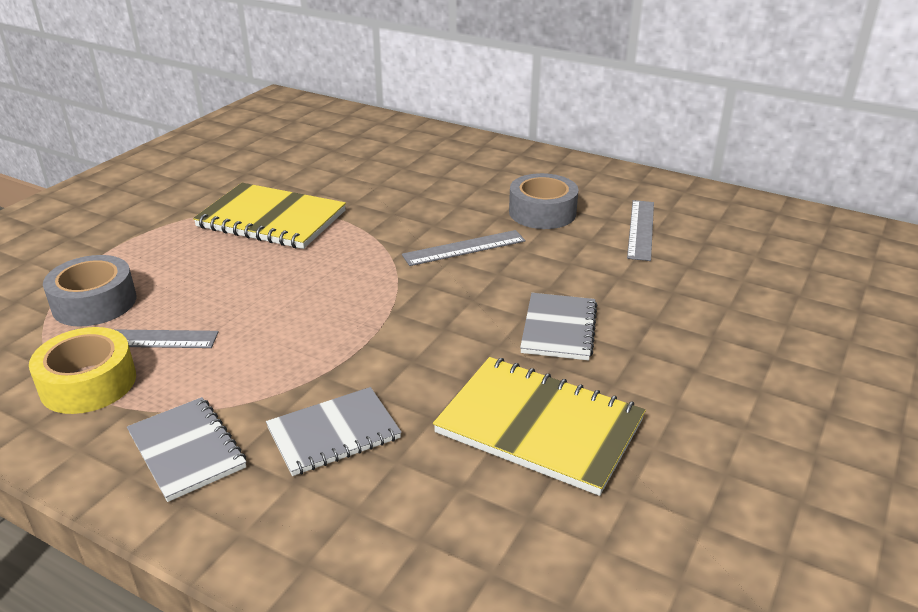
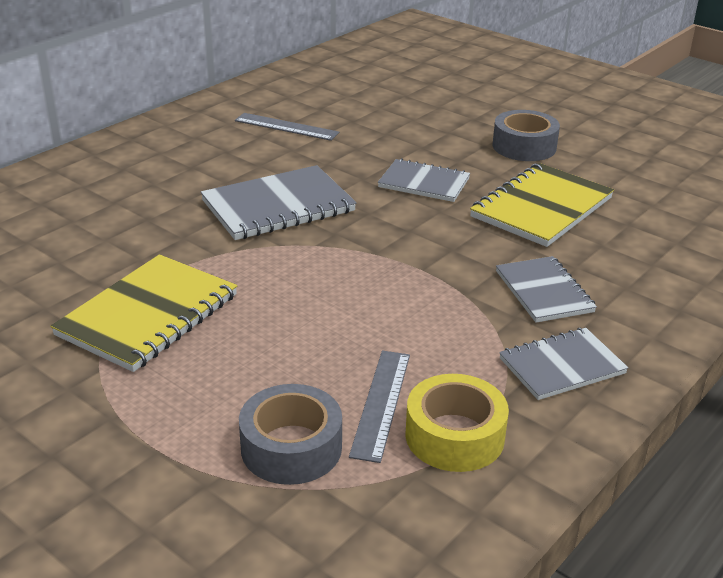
camera: 80 degrees left, 0 degrees up
(464, 248) = (278, 206): grey ruler -> grey notebook
(542, 212) = (230, 161): grey tape -> grey tape (524, 146)

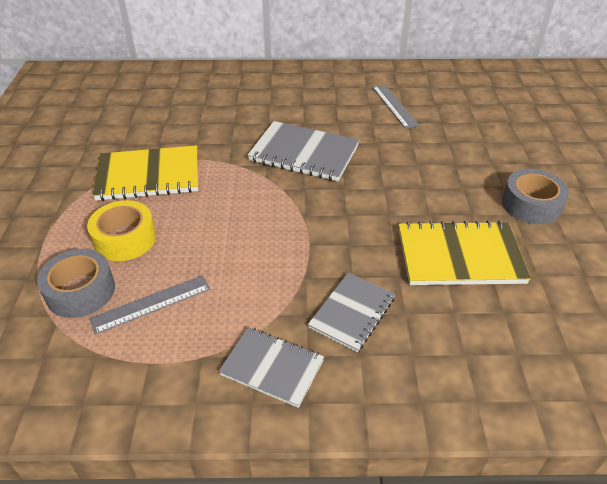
camera: 50 degrees right, 10 degrees up
(424, 183) = (411, 189): grey notebook -> none
(454, 436) = (147, 353): yellow tape -> yellow tape (125, 239)

